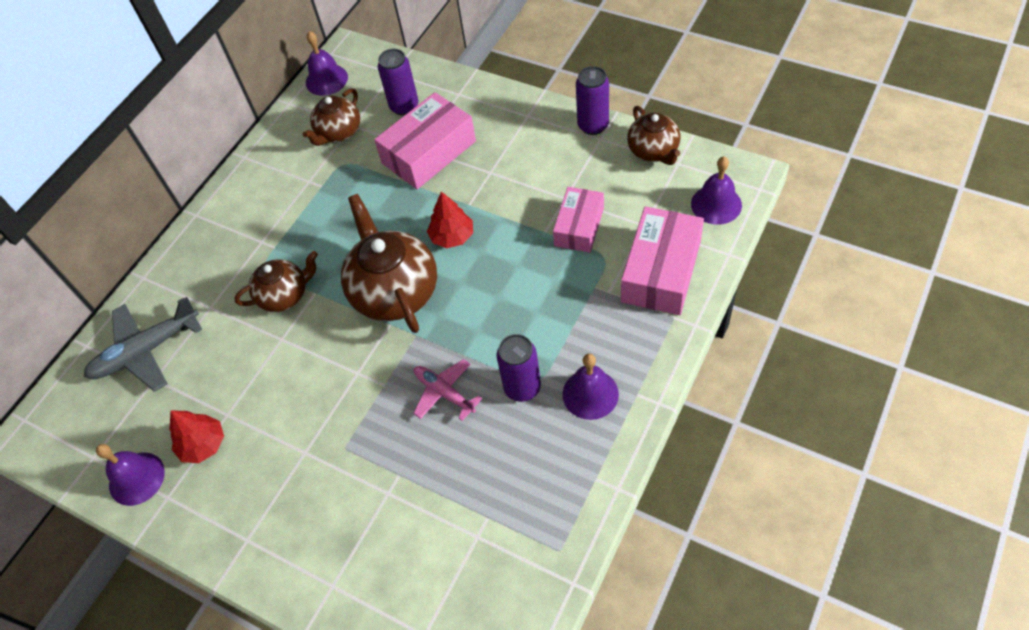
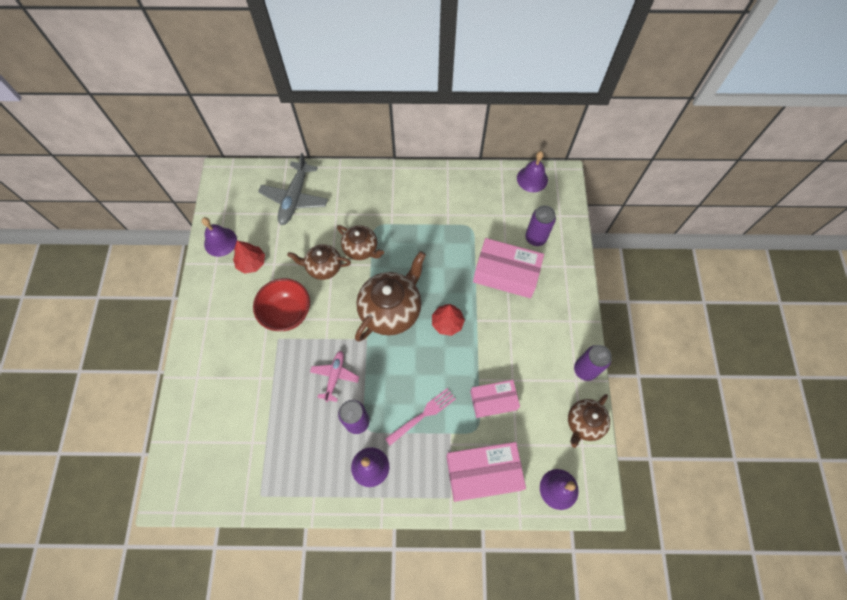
camera: 55 degrees right, 10 degrees up
(146, 351) = (294, 198): grey plane -> grey plane turned 105 degrees counterclockwise
(314, 422) = (287, 313): none -> red bowl
(338, 132) = (493, 210): brown teapot -> brown teapot (323, 267)
(555, 307) = (423, 415): none -> pink fork

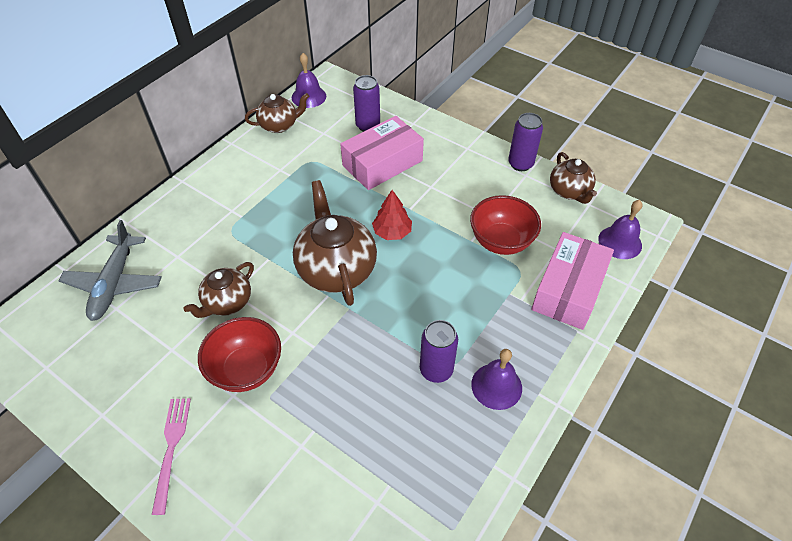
camera: 55 degrees left, 15 degrees down
(220, 242) = (79, 393): purple bell -> none
(251, 263) = (144, 373): red tree -> none
(294, 198) = (114, 283): grey plane -> grey plane turned 45 degrees clockwise
(335, 376) = (366, 363): pink plane -> none
(361, 249) = (242, 257): brown teapot -> brown teapot (279, 125)
(423, 415) = (473, 305): pink fork -> pink fork (171, 447)
(493, 400) = (501, 241): pink box -> red bowl

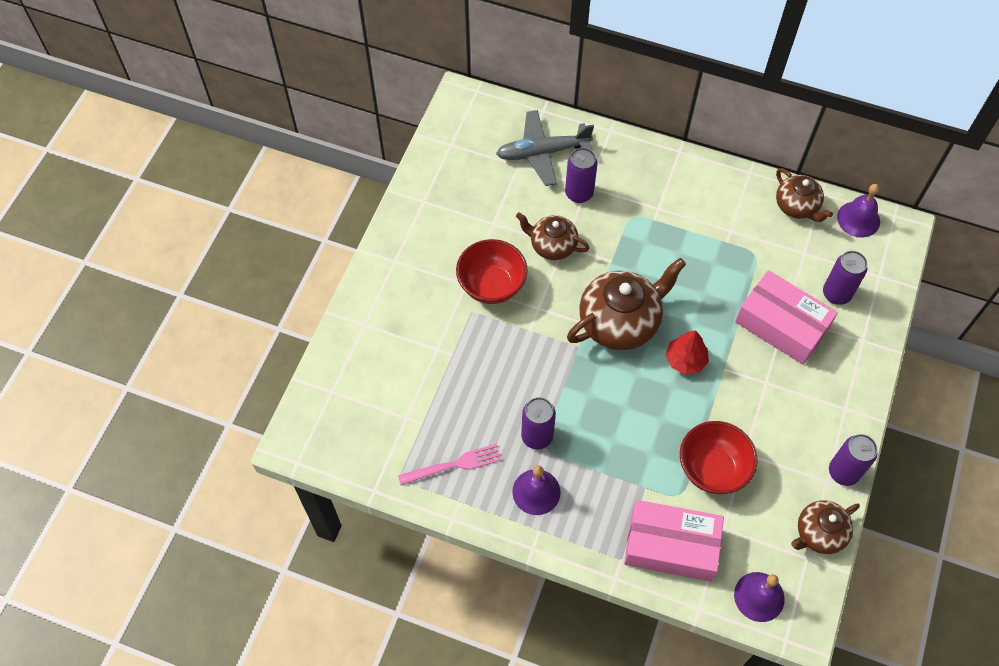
camera: 75 degrees right, 10 degrees up
(171, 447) = (411, 259): pink fork -> pink fork (454, 465)
(180, 265) = (579, 193): none -> purple can

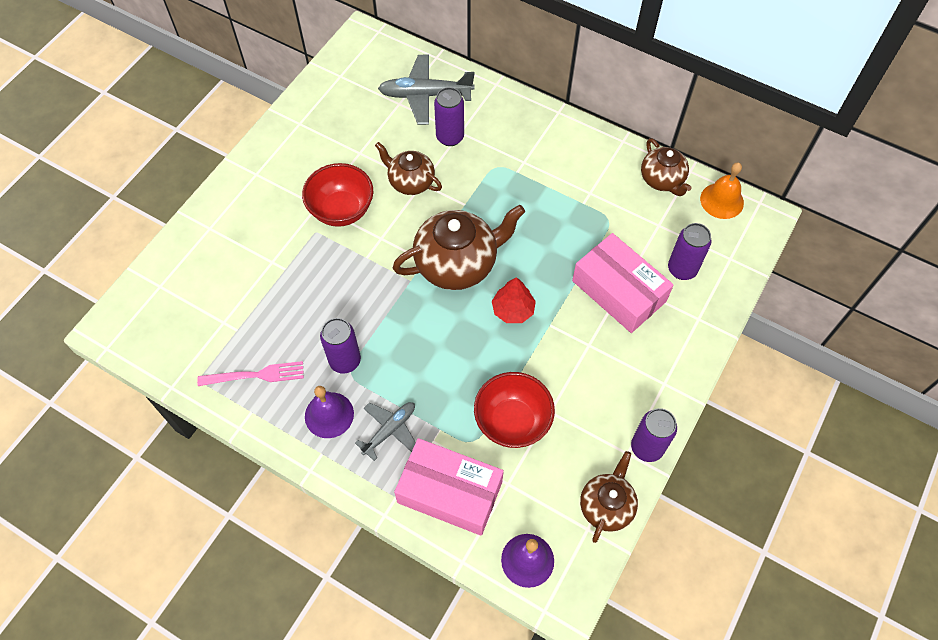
camera: 10 degrees right, 0 degrees up
(598, 496) = (390, 430): none -> grey plane
(819, 533) = (606, 506): brown teapot -> brown teapot turned 135 degrees clockwise
(858, 219) = (722, 200): purple bell -> orange bell

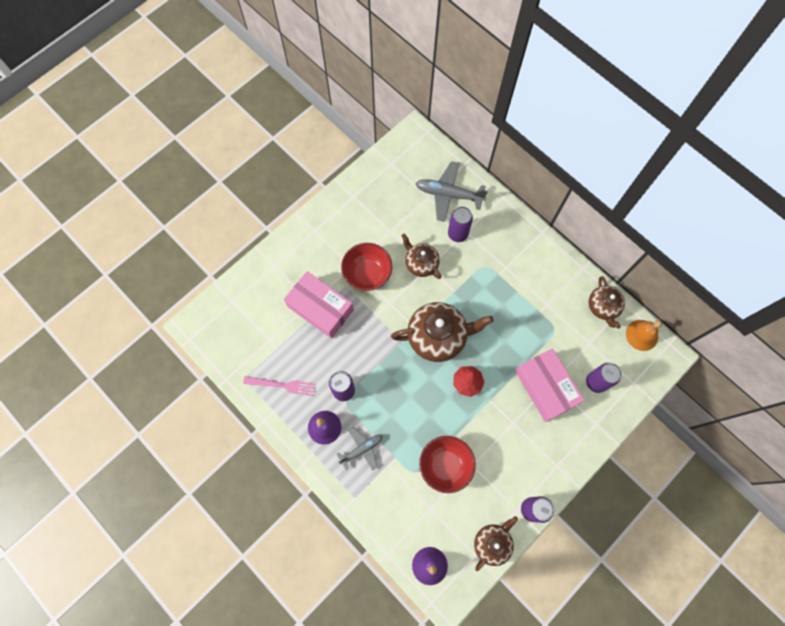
camera: 15 degrees right, 10 degrees up
(449, 492) = (390, 504): pink box -> pink box (320, 308)

